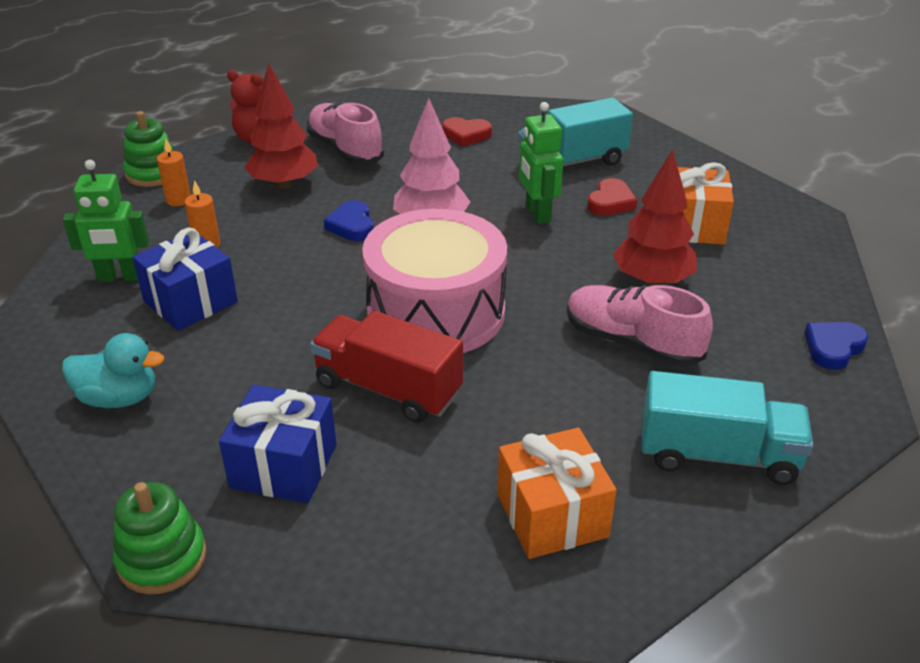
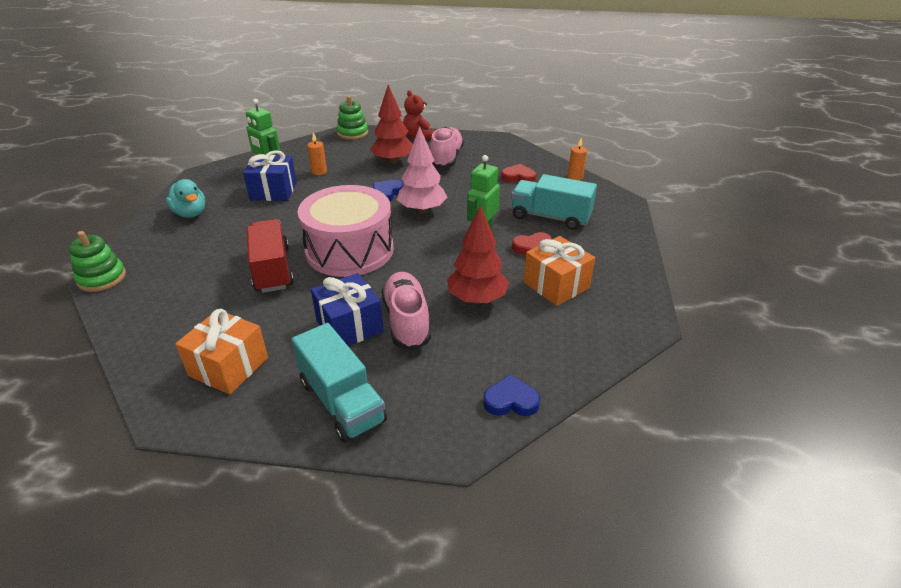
camera: 45 degrees right, 0 degrees up
(178, 200) = (342, 148): orange candle -> orange candle (575, 177)
(284, 466) = (187, 273): blue gift -> blue gift (349, 326)
(466, 135) = (518, 177): red heart -> red heart turned 135 degrees clockwise

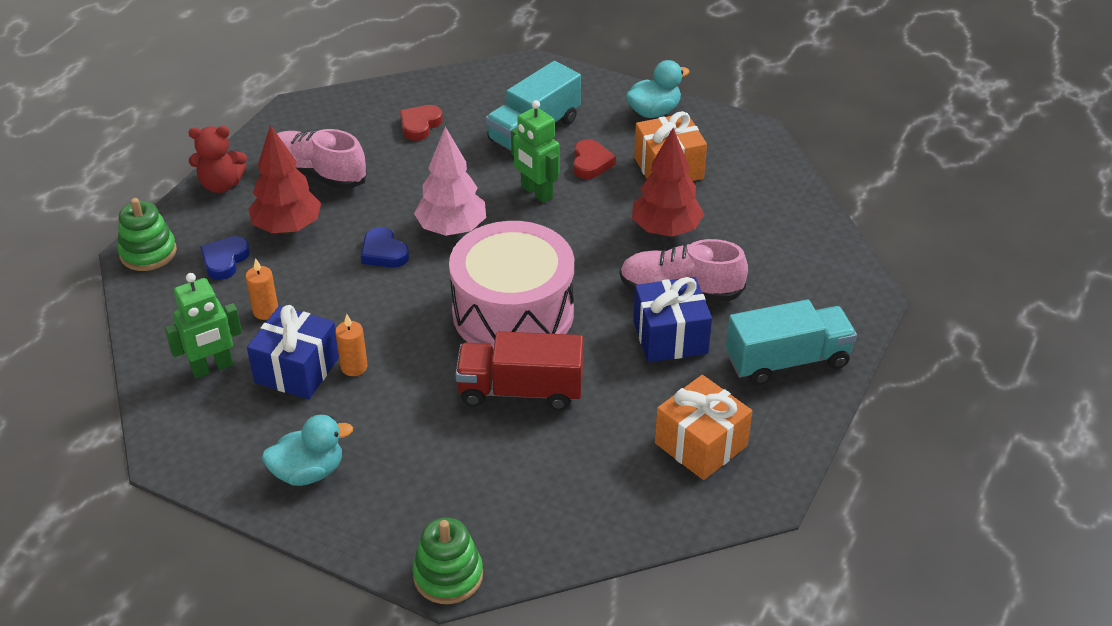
camera: 70 degrees left, 5 degrees up
(511, 401) = (825, 248): blue heart -> blue heart (225, 260)
(575, 177) = (452, 81): orange candle -> orange candle (354, 367)
(622, 264) = (654, 112): none -> turquoise duck

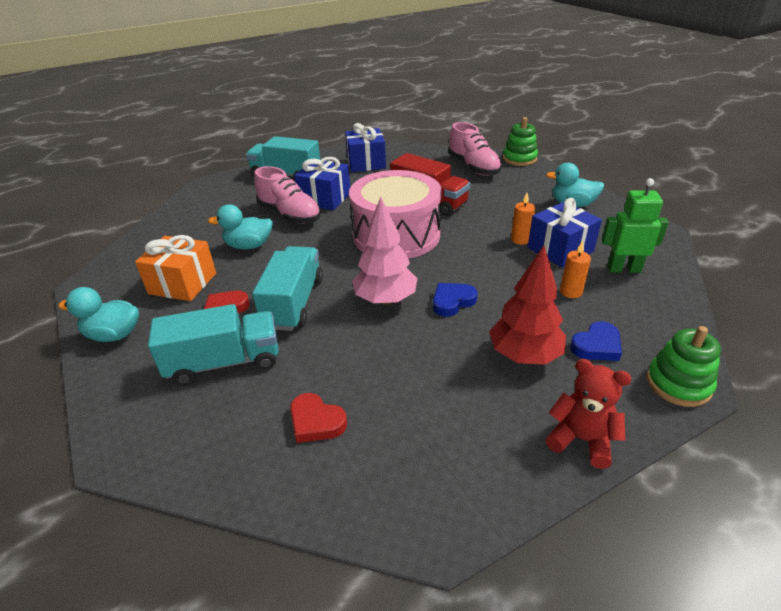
camera: 145 degrees left, 5 degrees down
(318, 174) = (465, 405): pink shoe -> pink shoe (473, 167)
(383, 252) = (452, 302): blue heart -> blue heart turned 120 degrees counterclockwise
(420, 125) = (316, 422): red heart -> red heart turned 60 degrees clockwise
(536, 192) = (294, 303): green robot -> turquoise truck
(666, 230) = (249, 246): red tree -> turquoise duck
(701, 444) = (366, 163): orange gift -> blue gift

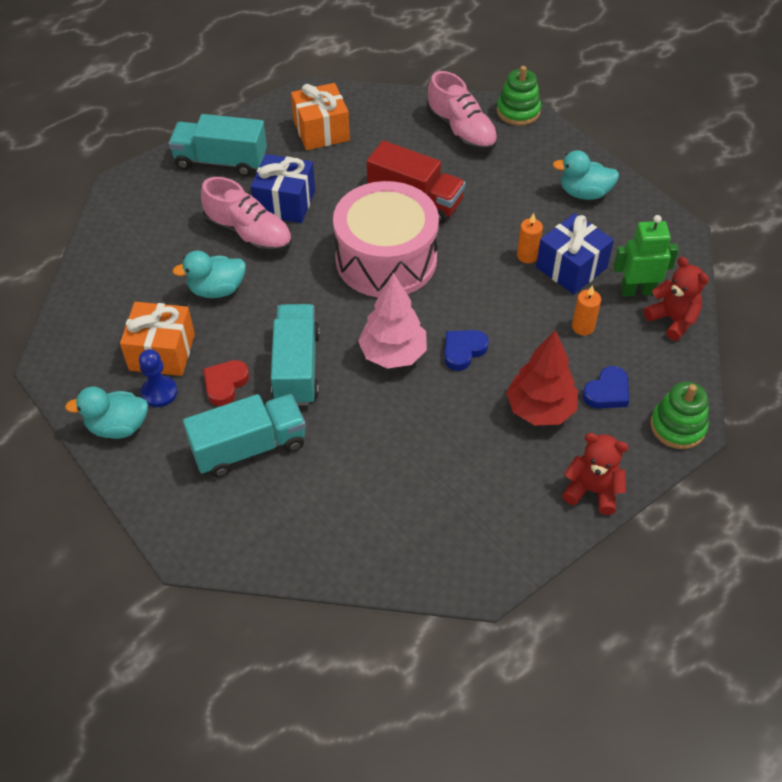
camera: 10 degrees left, 15 degrees up
(165, 312) = (159, 392): none -> blue pawn
(316, 422) = (359, 500): red heart -> none
(366, 163) = (321, 131): blue gift -> orange gift
(661, 292) = (672, 319): none -> red teddy bear

